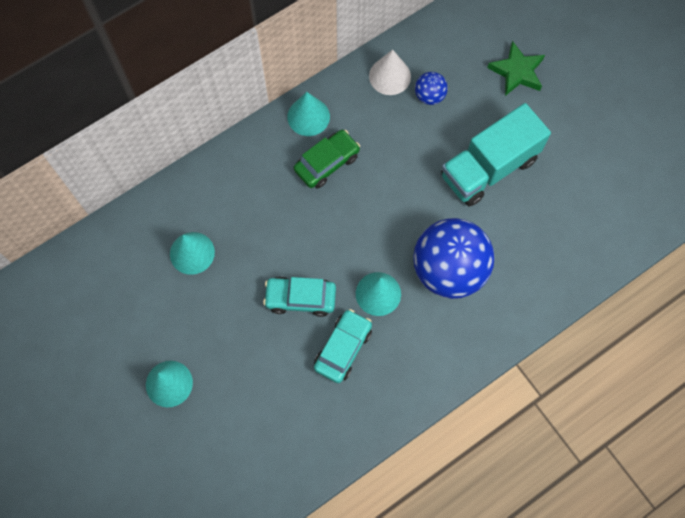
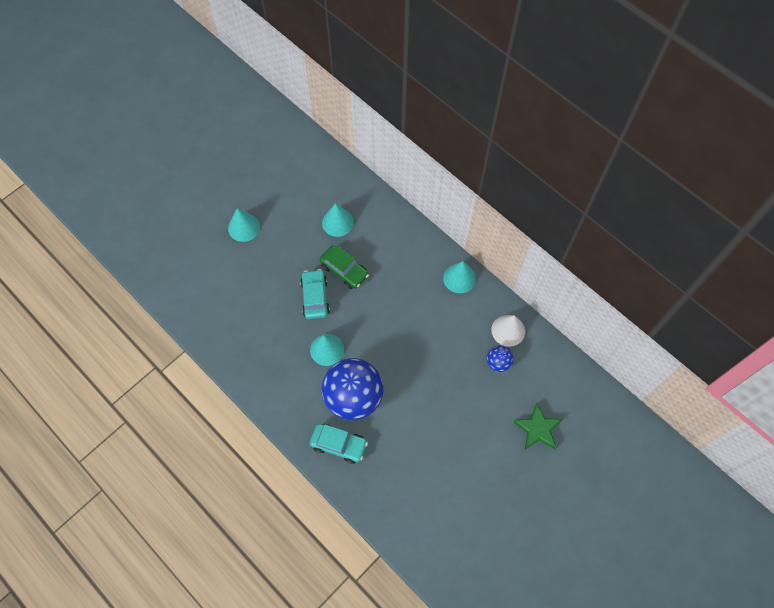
camera: 80 degrees right, 5 degrees down
(327, 163) = (424, 297): green car -> green car (344, 270)
(343, 348) = (282, 332): turquoise car -> turquoise car (339, 444)
(489, 167) = (445, 417): turquoise truck -> none

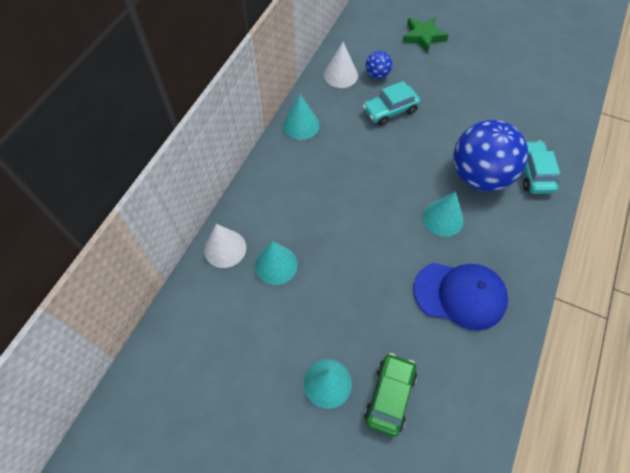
camera: 110 degrees left, 5 degrees down
(262, 332) = (460, 295): none -> blue cap
(315, 297) = (388, 253): turquoise car -> turquoise car (390, 110)
(344, 270) = (339, 234): green car -> green car (389, 396)
(364, 195) = (225, 248): none -> white cone

